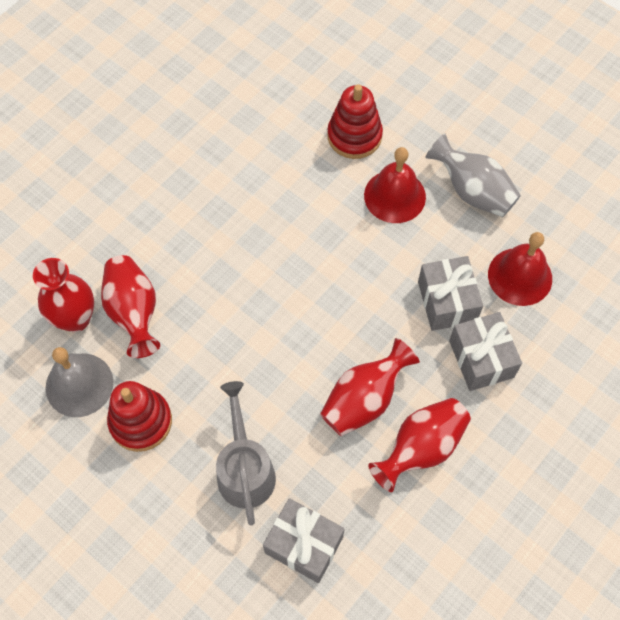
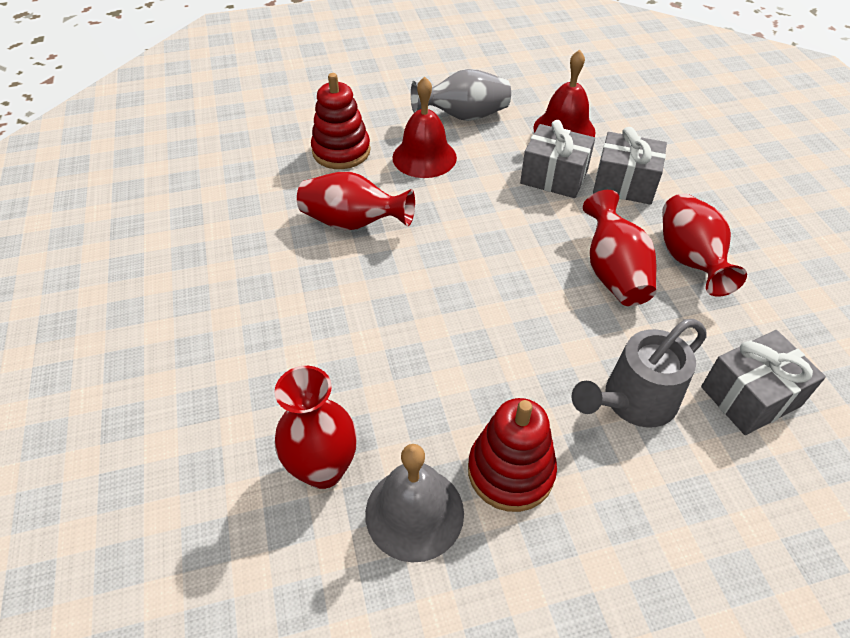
camera: 55 degrees left, 15 degrees down
(134, 312) = (367, 405): red vase -> red vase (353, 223)
(245, 468) = (632, 402): grey watering can -> grey watering can turned 60 degrees counterclockwise

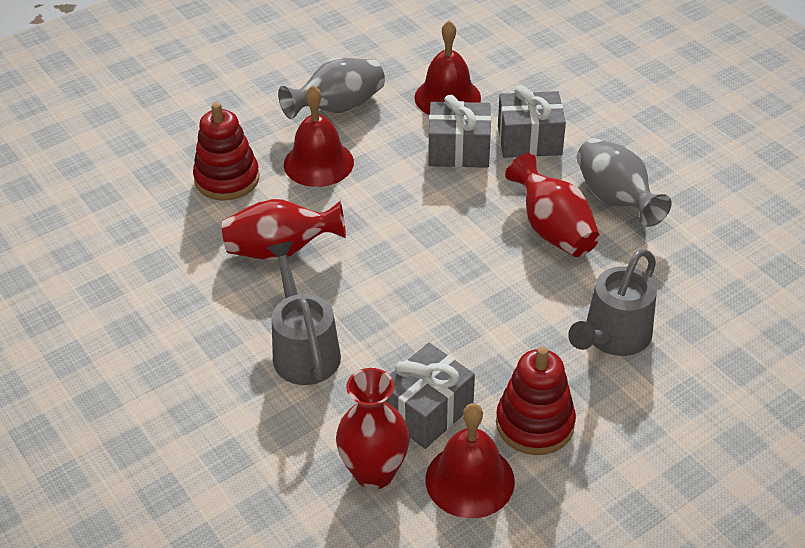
camera: 20 degrees left, 5 degrees down
(324, 319) = (303, 349): none -> grey watering can
(414, 512) = (469, 480): grey bell -> red bell
(689, 260) = (615, 199): red vase -> grey vase
(750, 396) = (706, 304): grey gift -> grey gift (426, 411)

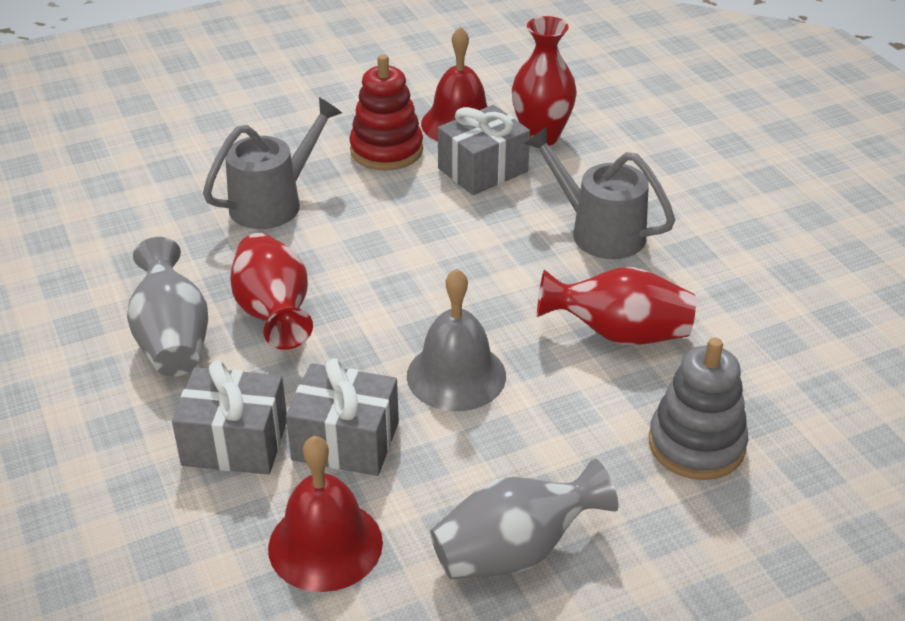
camera: 170 degrees left, 5 degrees down
(227, 179) = (696, 444): red stacking toy -> grey stacking toy
(303, 349) = (598, 231): grey watering can -> grey watering can turned 135 degrees clockwise
(318, 163) = (558, 451): red bell -> none
(398, 202) = (456, 375): none -> grey bell

